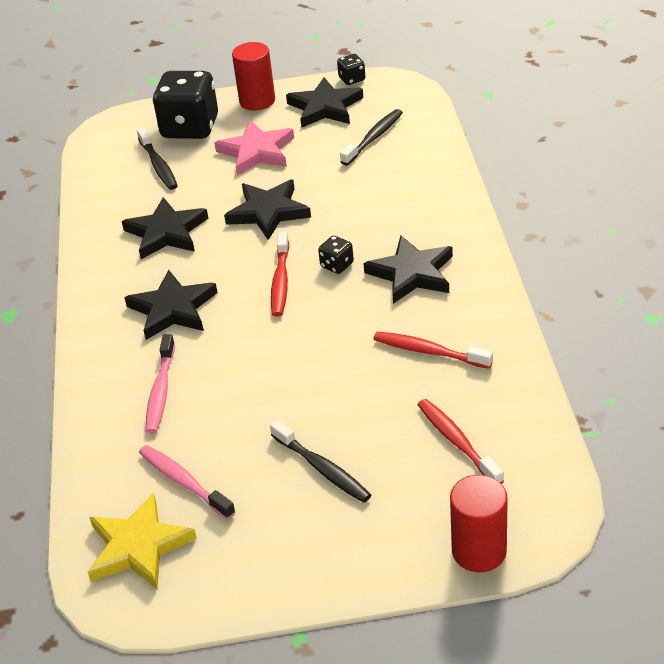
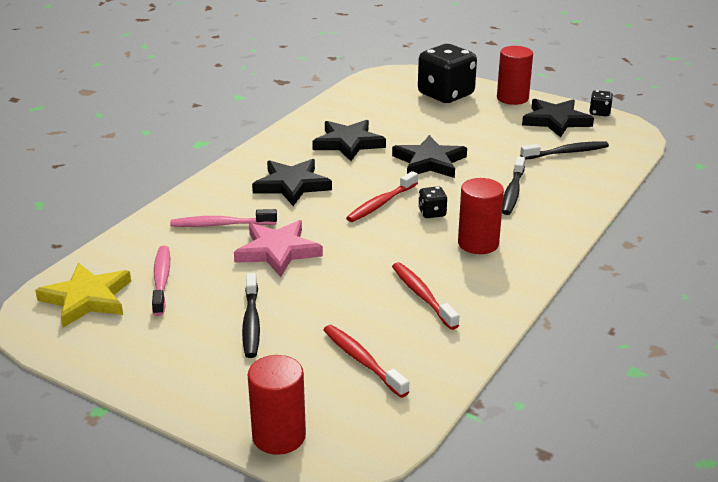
camera: 35 degrees right, 10 degrees down
(158, 165) = (396, 106): black toothbrush -> black toothbrush (512, 192)
(160, 391) = (220, 224): pink toothbrush -> pink toothbrush turned 45 degrees clockwise
(257, 152) = (471, 126): pink star -> pink star (278, 251)
(412, 273) = (478, 243): black star -> red cylinder
(457, 442) = (362, 361): red toothbrush -> red toothbrush turned 45 degrees counterclockwise

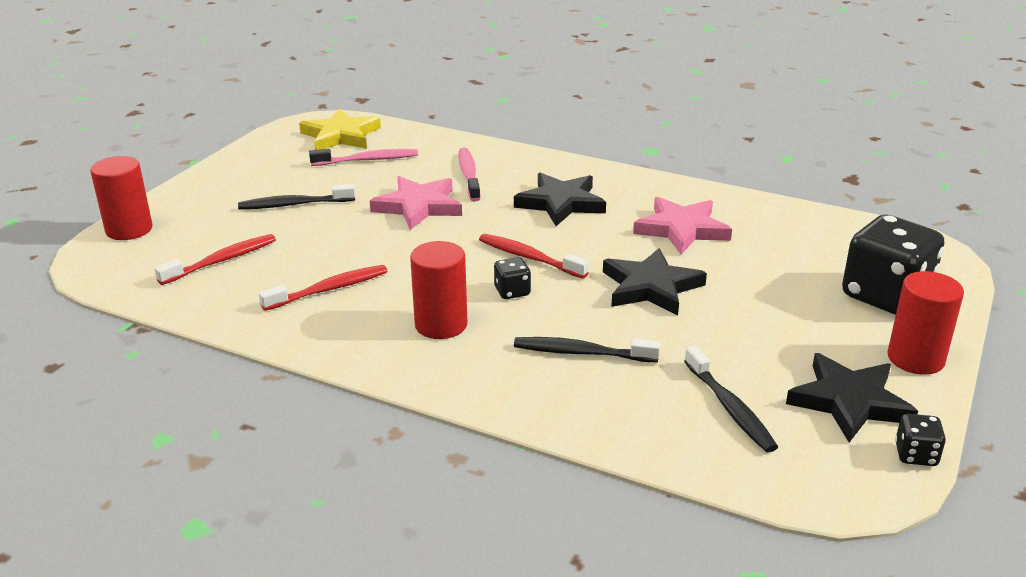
camera: 85 degrees right, 0 degrees up
(348, 143) = (681, 229): black star -> pink star

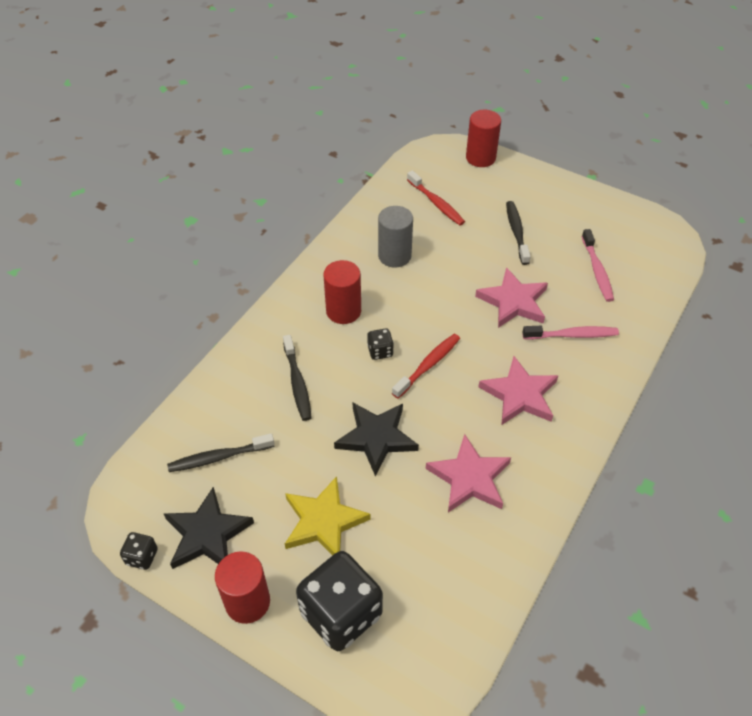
camera: 95 degrees right, 20 degrees up
(329, 289) = (394, 256): red toothbrush -> grey cylinder
(341, 136) = (645, 253): yellow star -> yellow star (323, 521)
(561, 203) = (520, 395): black star -> pink star
(581, 353) = (297, 383): black toothbrush -> black toothbrush turned 150 degrees clockwise

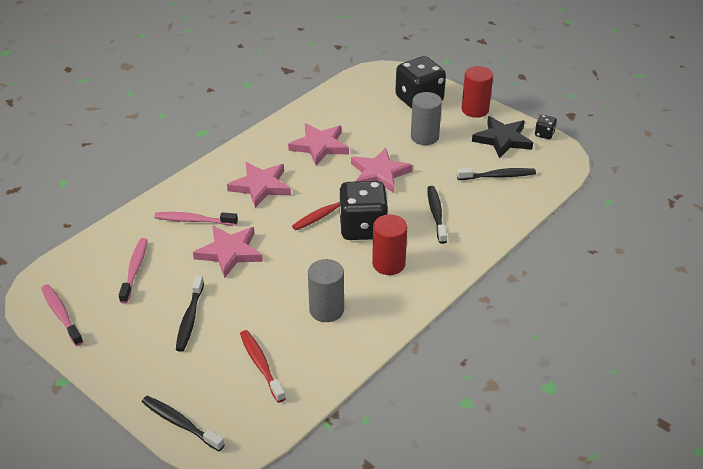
camera: 170 degrees left, 10 degrees down
(323, 521) = (424, 137): yellow star -> grey cylinder
(376, 438) = (379, 174): black star -> pink star
(380, 351) = (363, 228): black dice -> black dice, size x2.28
(480, 158) = (180, 423): red cylinder -> black toothbrush
(633, 221) = (61, 314): none -> pink toothbrush

